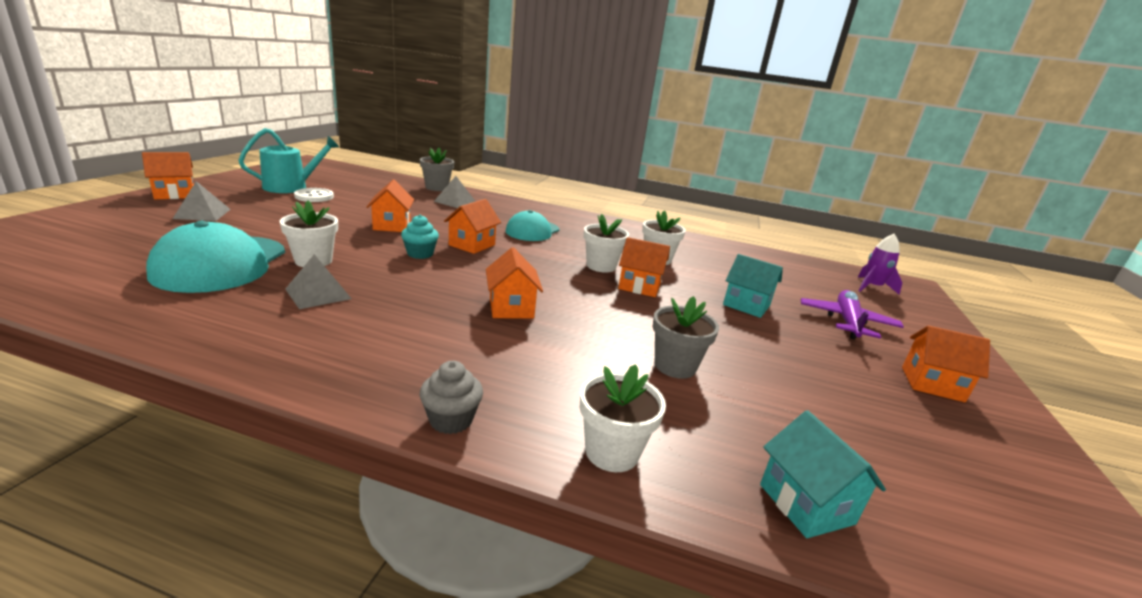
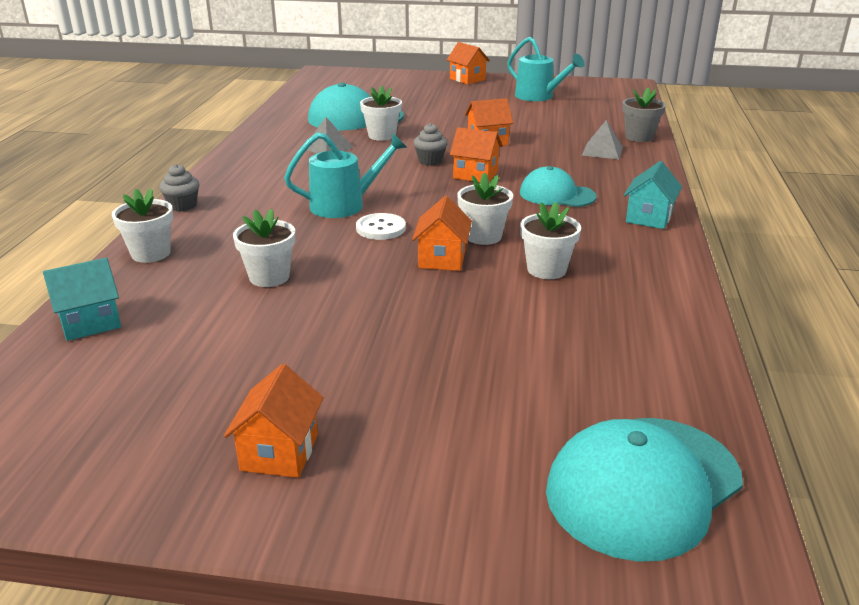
camera: 85 degrees right, 5 degrees up
(202, 213) = (438, 93): grey pyramid -> none
(314, 196) = (525, 107): white button -> white button (381, 228)
(420, 254) = (430, 161): turquoise cupcake -> grey cupcake
(511, 308) = (345, 205): orange house -> turquoise watering can
(675, 366) = (269, 277): grey flower pot -> white flower pot
(746, 305) = (440, 328): turquoise house -> turquoise house (649, 218)
(847, 322) = (442, 413): purple plane -> none
(872, 287) = (643, 485): purple rocket -> turquoise cap

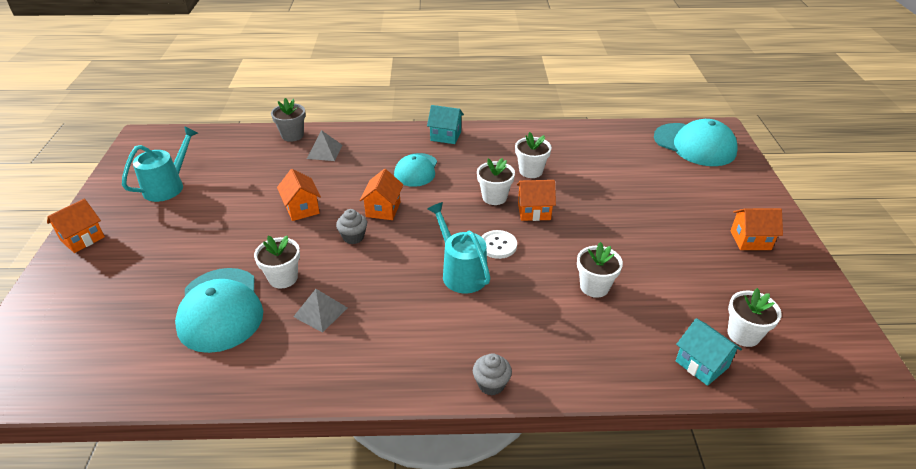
camera: 100 degrees left, 10 degrees up
(151, 253) = (591, 370): white flower pot -> white flower pot (743, 334)

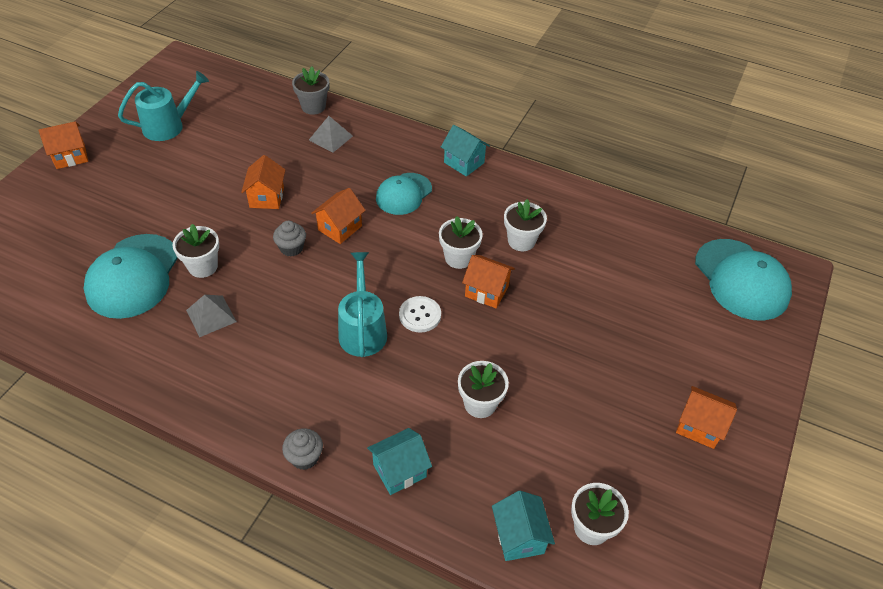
camera: 25 degrees right, 10 degrees up
(575, 359) = (399, 470): none -> turquoise house

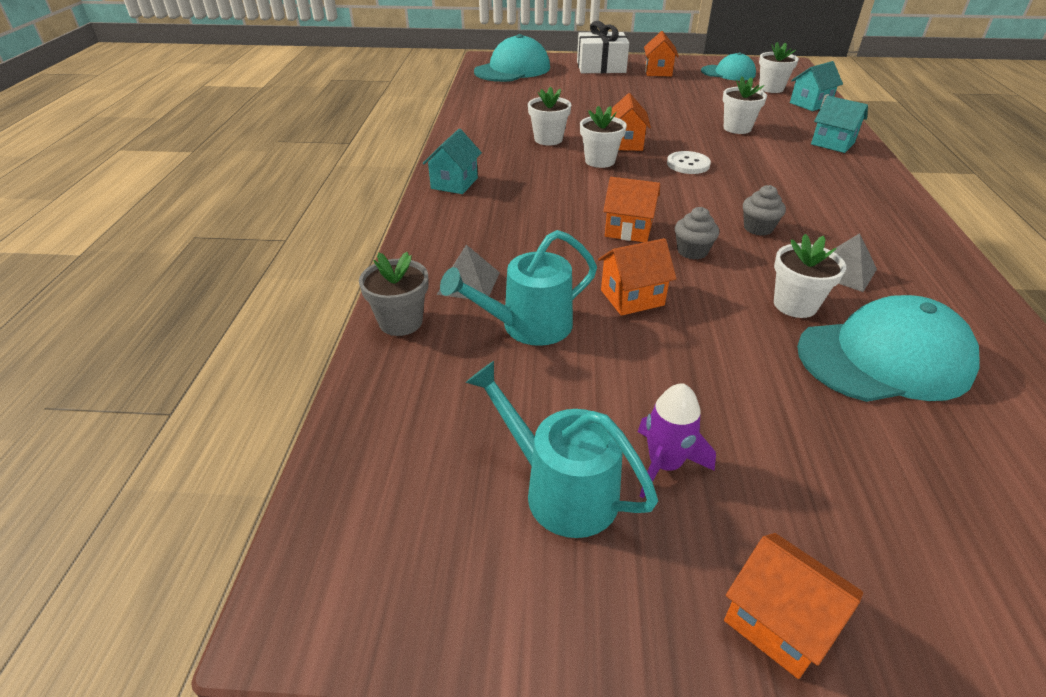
camera: 110 degrees left, 10 degrees down
(152, 159) = (665, 464): none -> purple rocket
(305, 457) = (885, 178): grey cupcake -> grey cupcake (758, 228)
(362, 330) = (738, 185): turquoise watering can -> turquoise watering can (528, 326)
(403, 194) = (536, 205): turquoise cap -> turquoise cap (728, 73)
(733, 370) = (601, 67): none -> white gift

